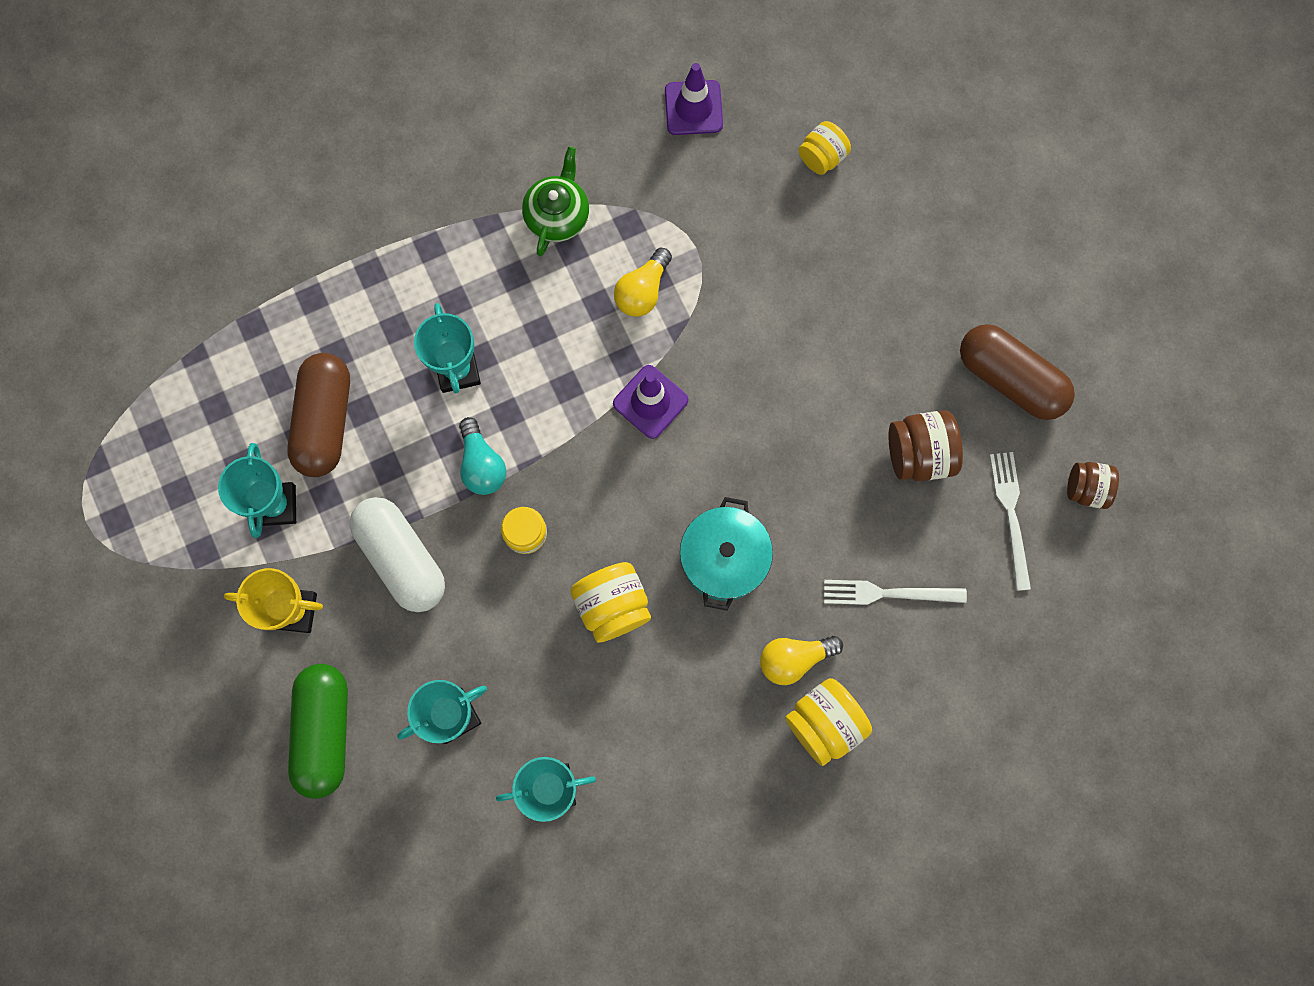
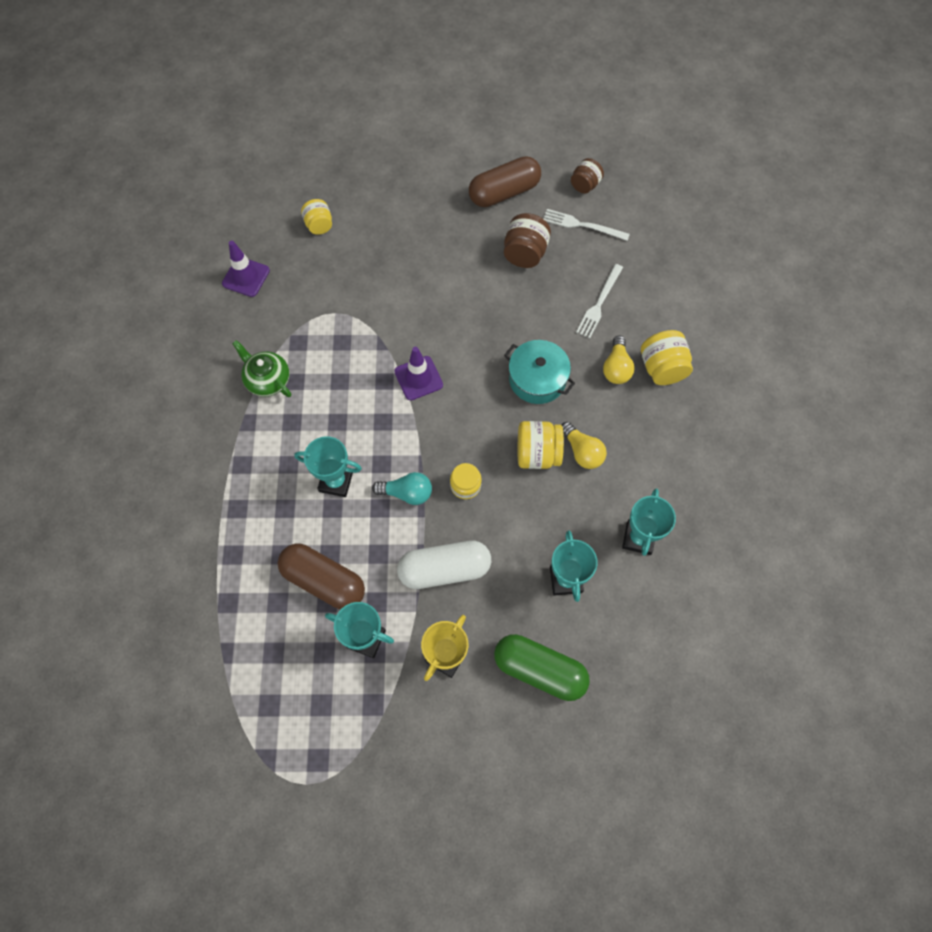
camera: 65 degrees left, 10 degrees down
(642, 291) = (345, 353): yellow light bulb -> yellow light bulb (582, 452)

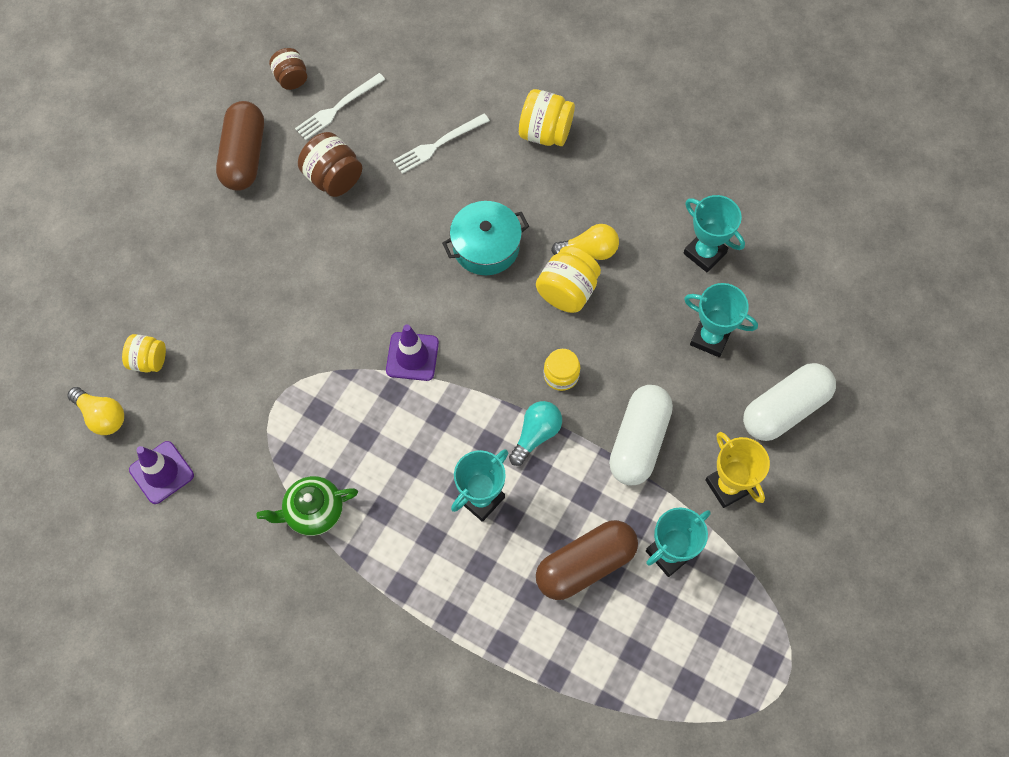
camera: 60 degrees left, 0 degrees up
(539, 670) = (784, 409): green capsule -> white capsule
(599, 303) = (438, 144): white fork -> white fork turned 90 degrees clockwise
(616, 368) = (519, 171): yellow light bulb -> yellow light bulb (102, 416)

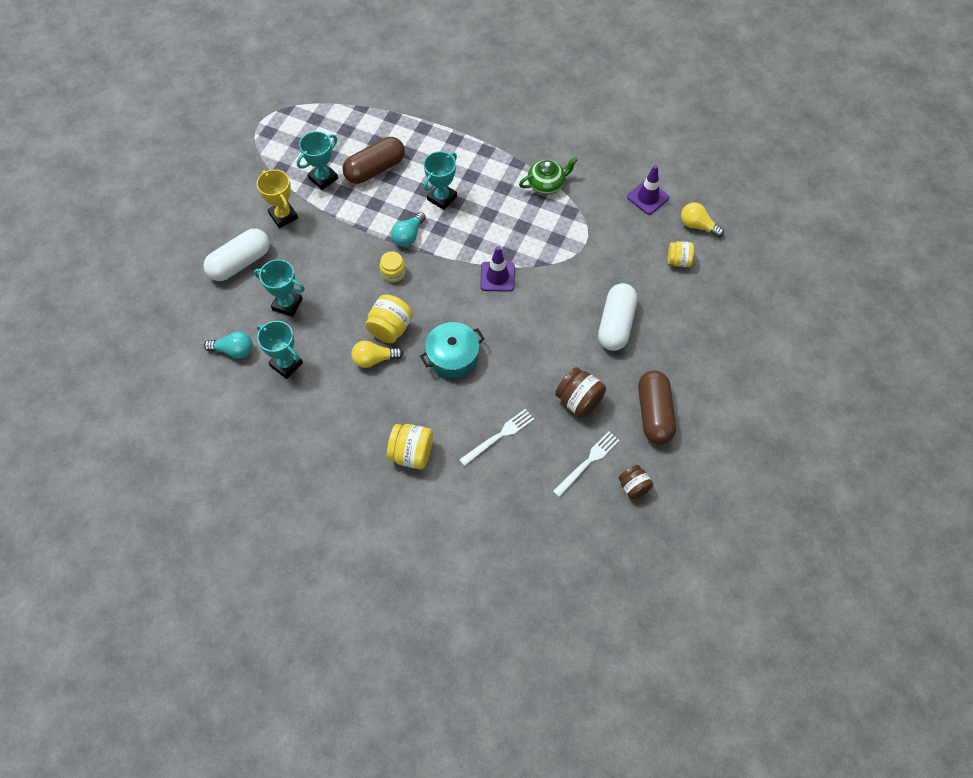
camera: 175 degrees right, 5 degrees down
(638, 441) = (340, 237): white capsule -> white capsule (616, 324)
(776, 277) = (234, 350): none -> turquoise light bulb

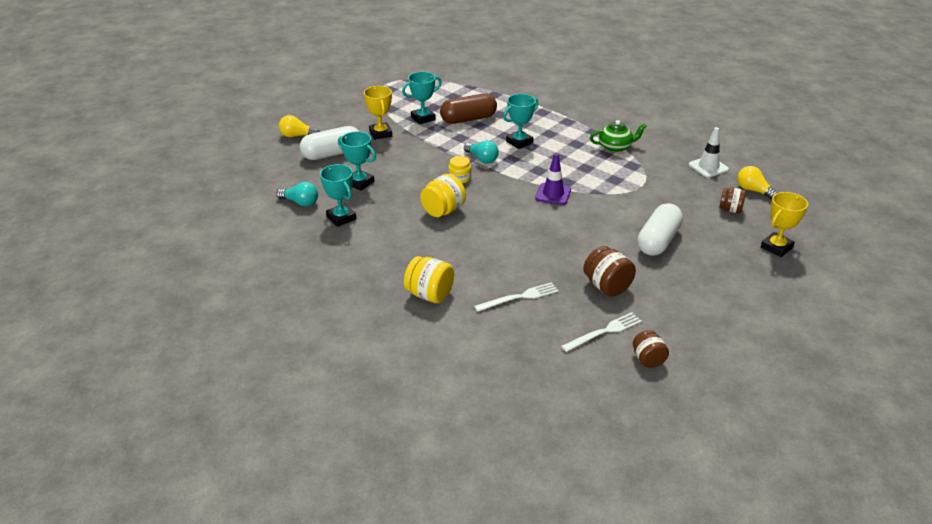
camera: 15 degrees right, 25 degrees down
(374, 359) = (420, 227): yellow light bulb -> yellow light bulb (297, 136)
(408, 236) = (482, 159): turquoise light bulb -> turquoise light bulb turned 90 degrees counterclockwise
(453, 356) = (493, 237): turquoise pot -> none
(648, 197) = (708, 167): purple traffic cone -> white traffic cone
(654, 413) = (683, 308): brown capsule -> none
(678, 261) = (730, 209): yellow jar -> brown jar
(729, 307) = (776, 247): none -> yellow trophy

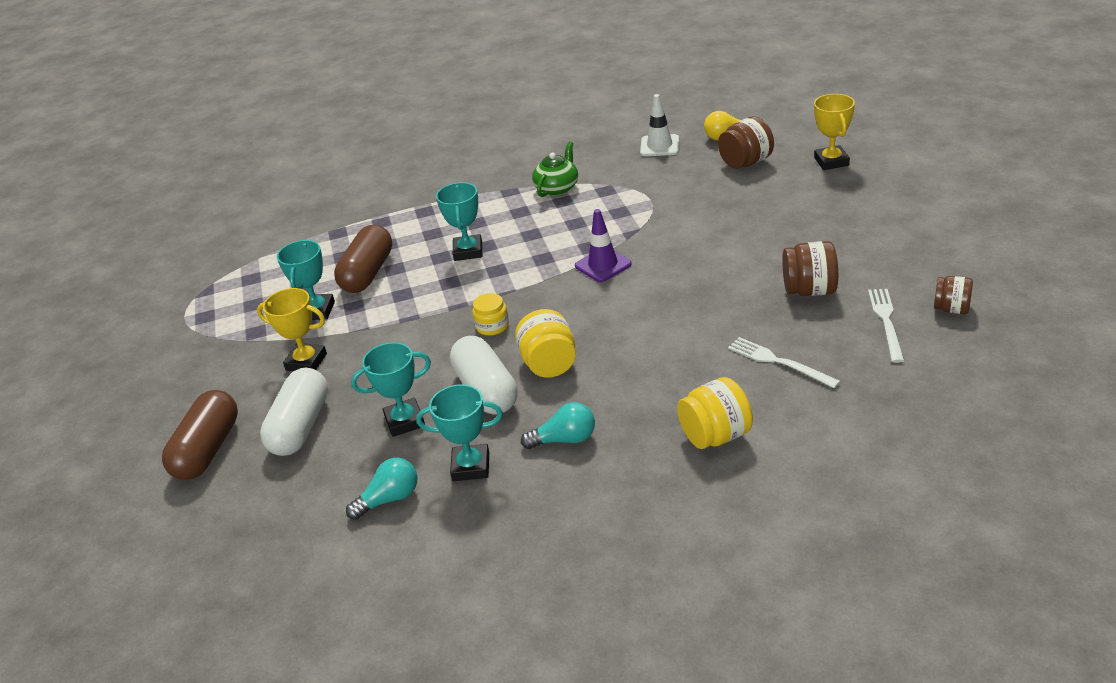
camera: 50 degrees left, 0 degrees up
(297, 136) = (208, 450): yellow light bulb -> brown capsule
(482, 159) = (471, 293): turquoise light bulb -> turquoise light bulb (565, 439)
(519, 297) = (779, 362): white fork -> white fork turned 60 degrees counterclockwise
(658, 241) = (758, 226): white capsule -> white capsule (486, 390)
(730, 209) = (746, 162): brown jar -> brown jar, size x1.52

